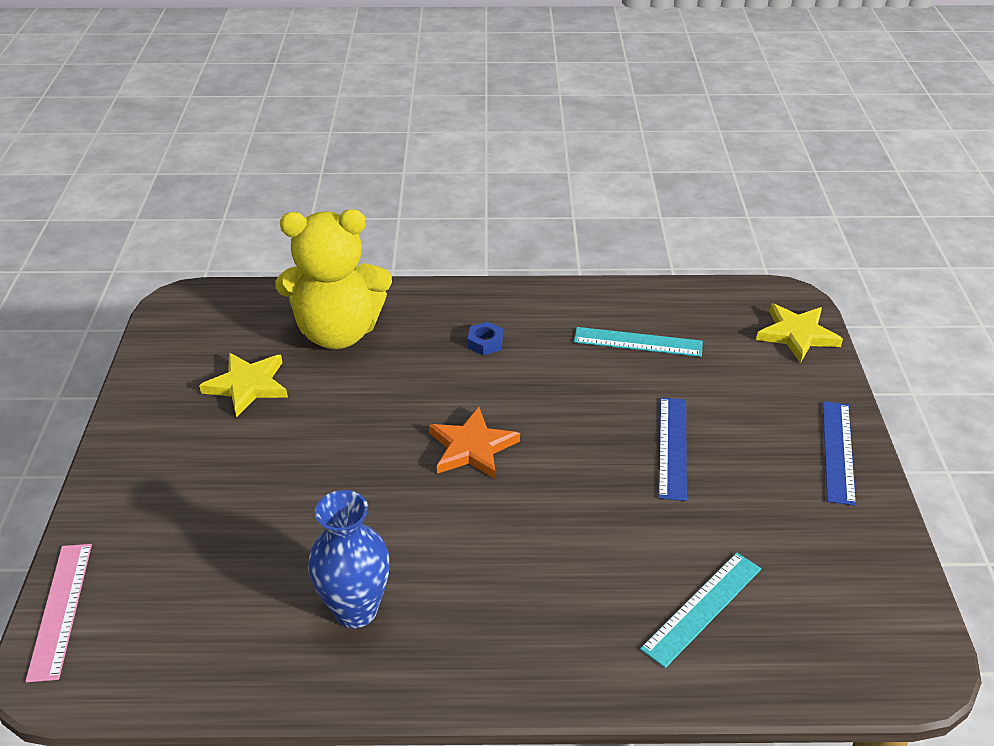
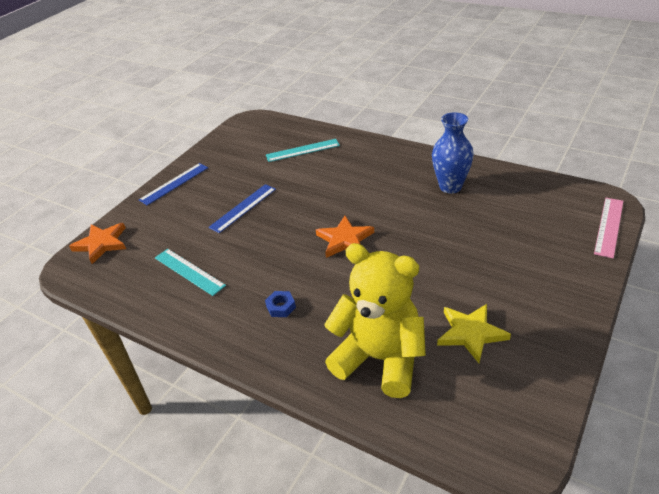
camera: 145 degrees left, 0 degrees up
(797, 334) = (101, 244): yellow star -> orange star

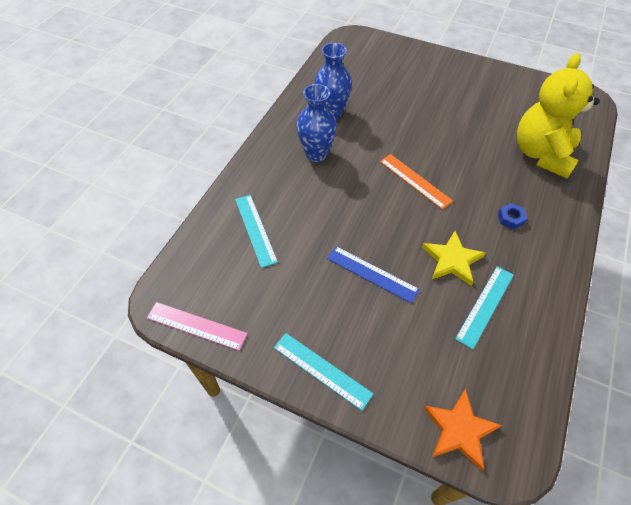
camera: 100 degrees left, 15 degrees up
(174, 183) = (322, 370): blue ruler -> turquoise ruler
(345, 240) = (415, 181): orange star -> orange ruler
(387, 178) = (316, 154): none -> blue vase
(470, 333) = (502, 110): yellow star -> yellow star (452, 260)
(609, 226) = (380, 40): pink ruler -> pink ruler (196, 325)

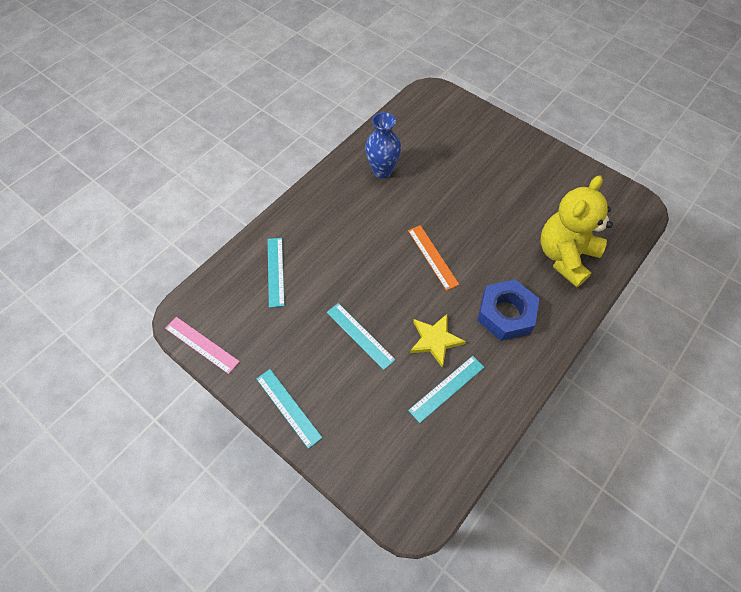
camera: 15 degrees right, 5 degrees up
(316, 154) = (353, 210): blue vase -> none
(372, 274) = (360, 335): blue ruler -> turquoise ruler
(459, 430) = (380, 485): orange star -> none
(510, 218) = (505, 314): blue nut -> blue nut, size x2.40

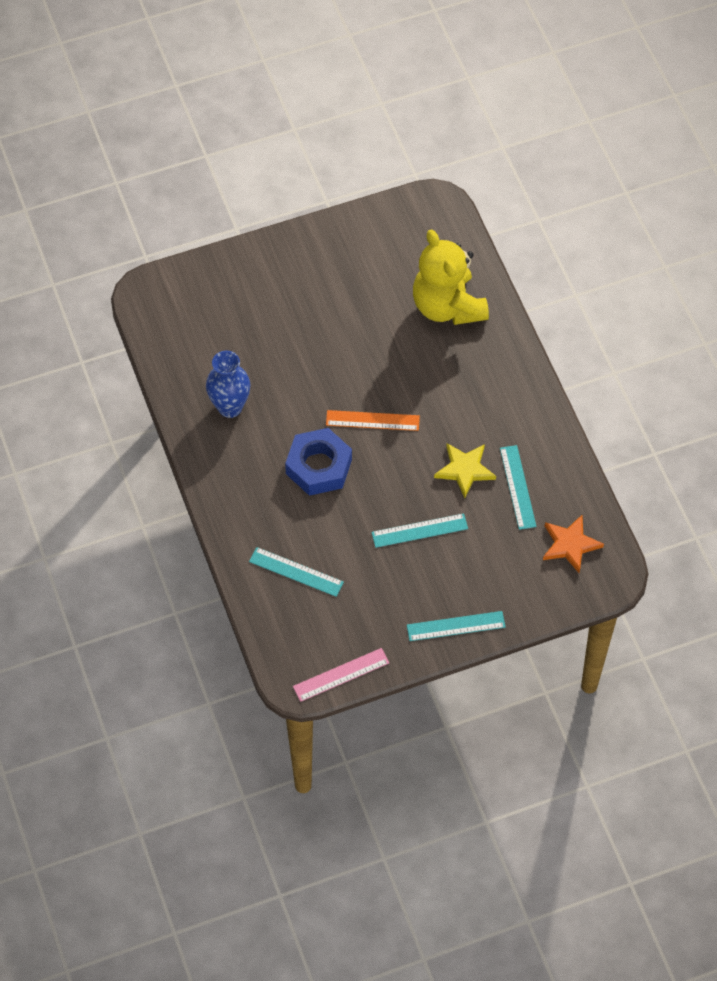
camera: 60 degrees left, 0 degrees up
(420, 462) = (570, 545): none -> orange star
(505, 314) = (475, 395): blue nut -> blue nut (318, 466)

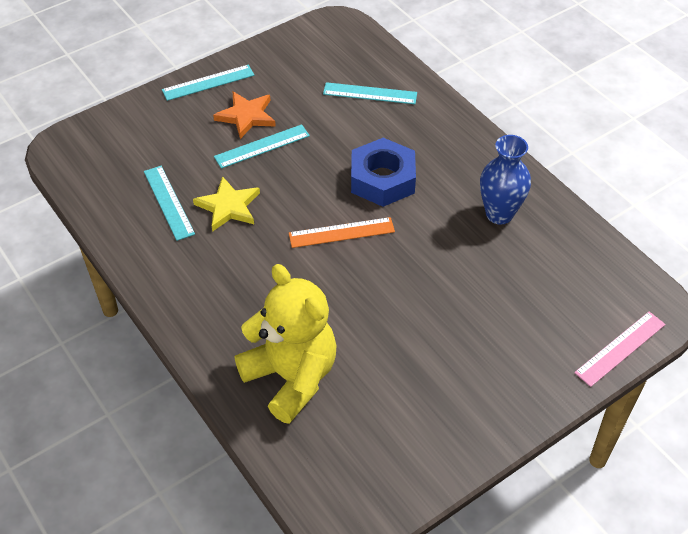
camera: 165 degrees right, 10 degrees down
(341, 675) = (302, 33): pink ruler -> pink ruler (620, 348)
(570, 545) = (106, 163): orange star -> orange star (246, 116)

